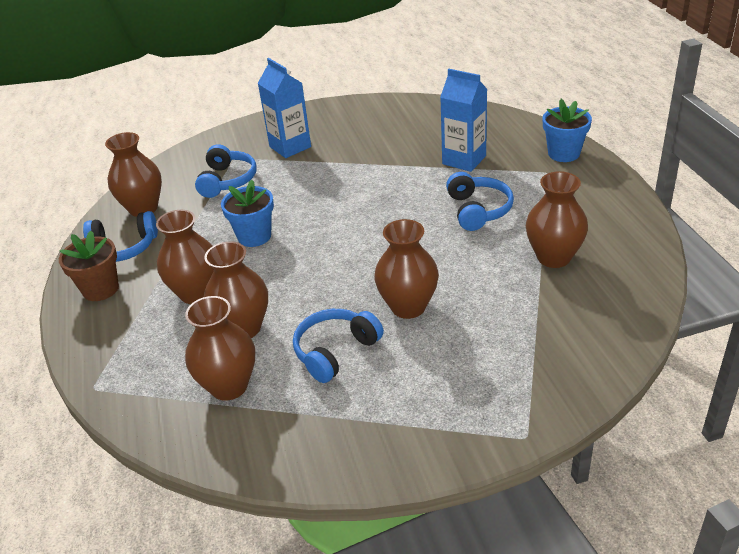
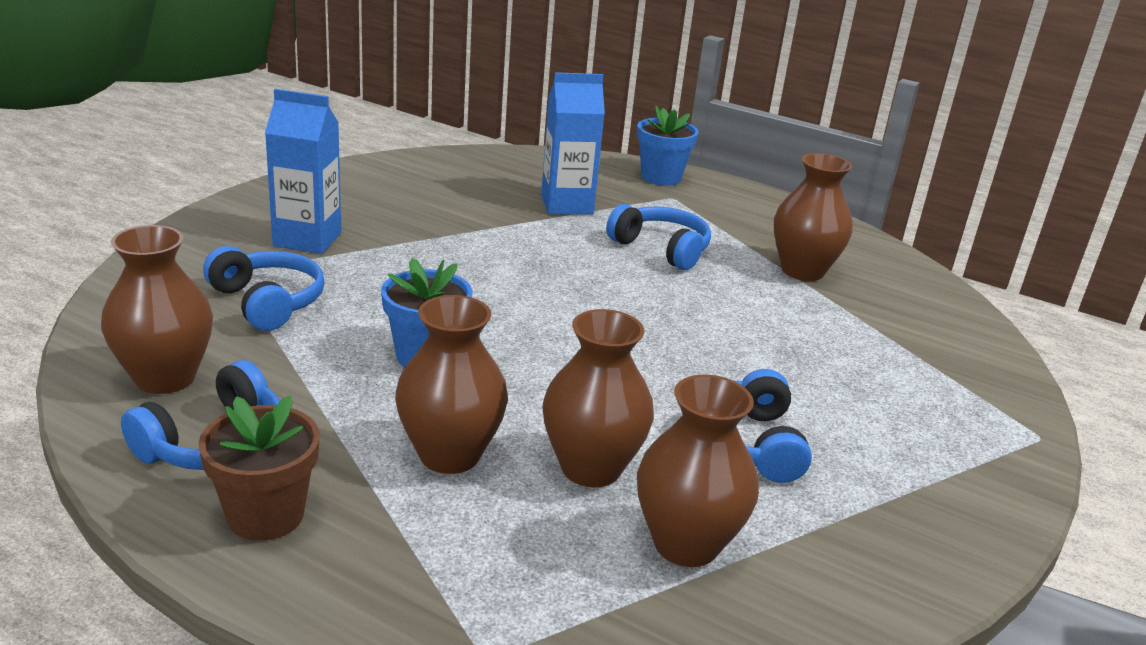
camera: 50 degrees left, 10 degrees down
(408, 307) = (745, 365): brown vase -> none

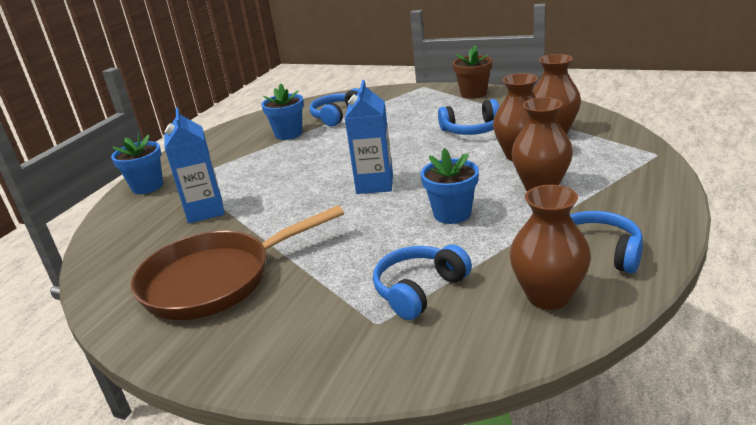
camera: 90 degrees left, 0 degrees up
(266, 515) = (635, 219): brown flower pot -> brown flower pot (473, 93)
(307, 239) = (301, 306): blue carton -> blue carton (375, 184)
(400, 204) = (215, 280): none -> brown pan
(661, 249) = (272, 171): blue headphones -> blue headphones (337, 116)
(802, 271) = (288, 134): brown vase -> blue flower pot

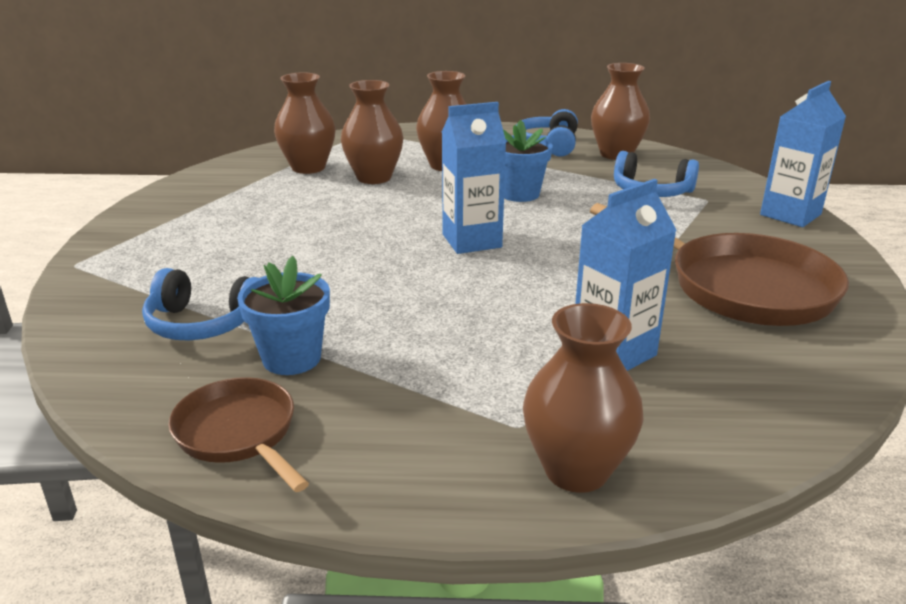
camera: 115 degrees left, 0 degrees up
(147, 186) = (576, 470): blue flower pot -> brown vase
(248, 127) = (239, 433): none -> brown pan
(302, 372) = (790, 214): none -> blue carton
(471, 130) = (295, 207): blue headphones -> none
(473, 93) = (143, 220): brown flower pot -> none

